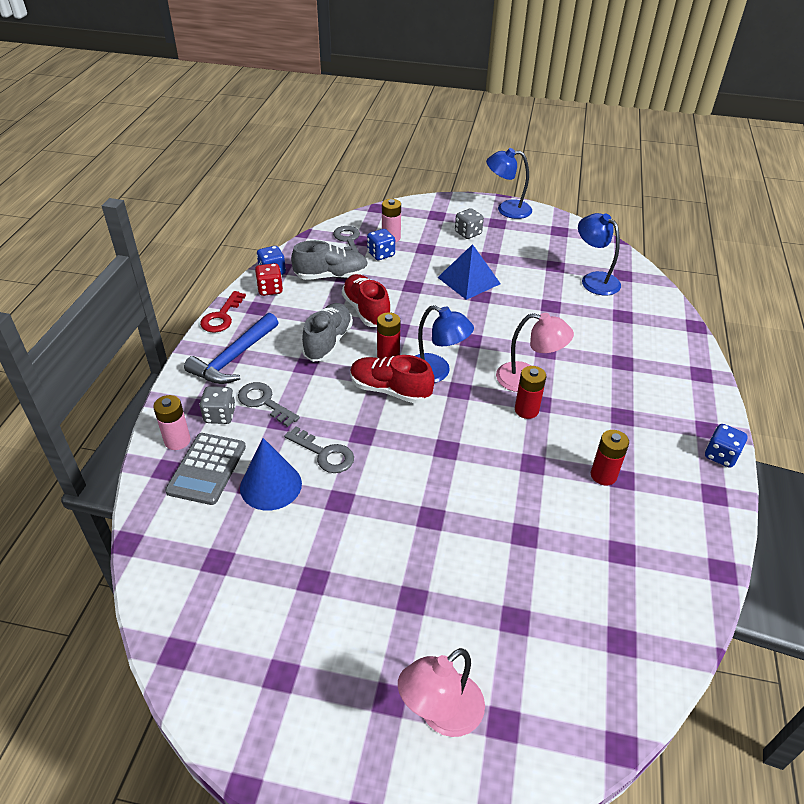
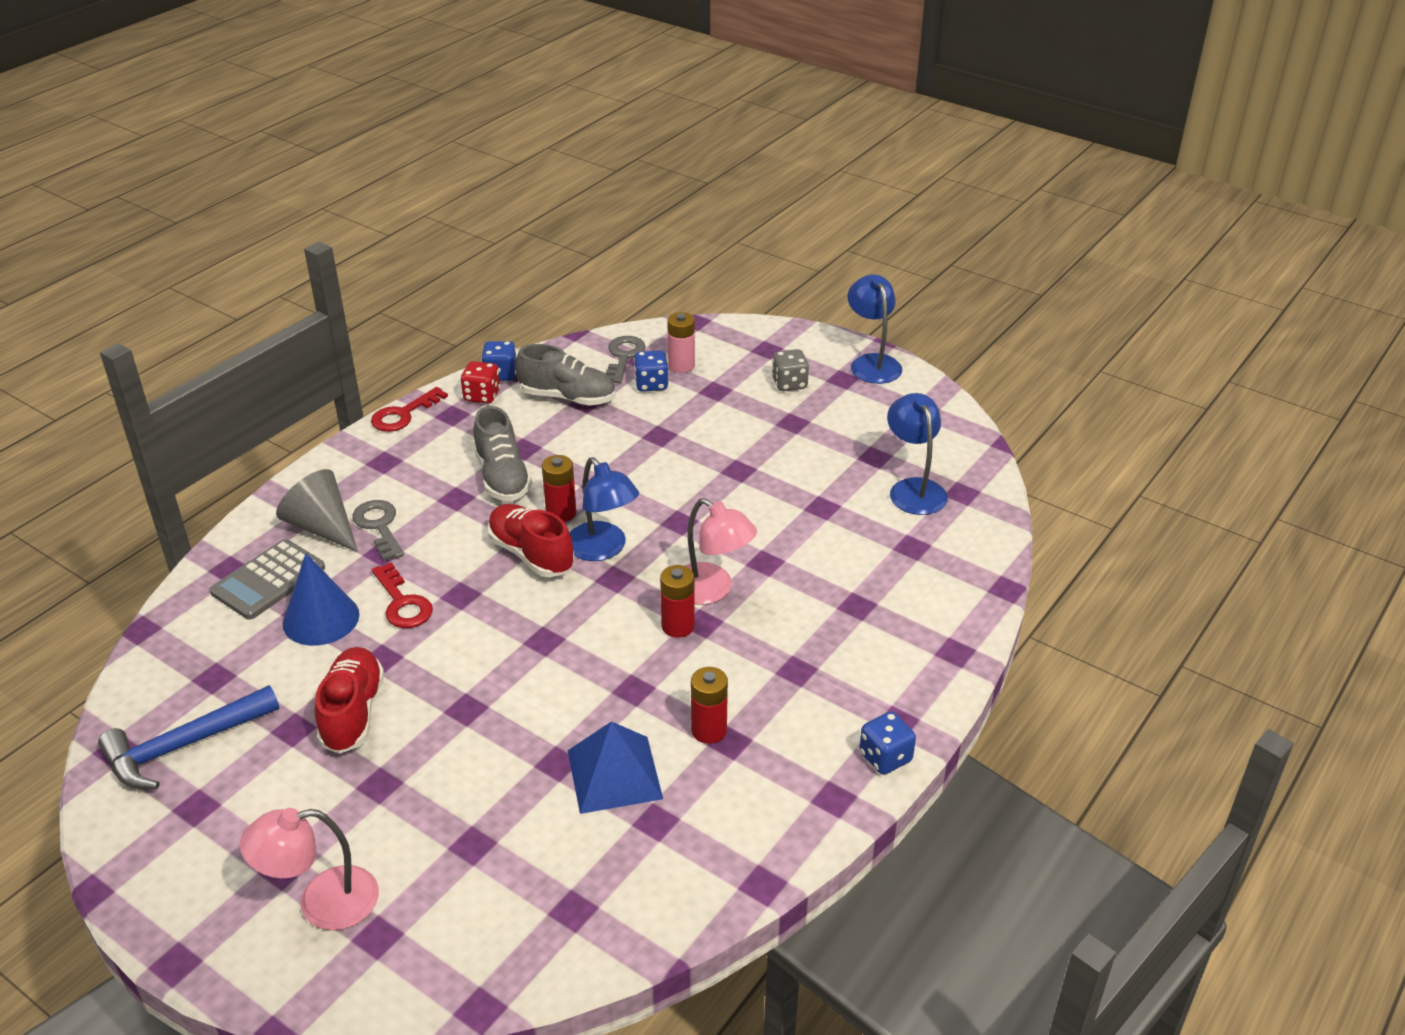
camera: 25 degrees right, 5 degrees down
(177, 441) = (259, 541): pink battery -> none
(220, 415) = (322, 527): grey dice -> grey cone
(234, 358) = (382, 467): blue hammer -> blue hammer (183, 746)
(324, 454) = (402, 603): grey key -> red key
(328, 342) = (502, 477): grey shoe -> grey shoe turned 120 degrees clockwise
(366, 311) = (577, 451): red shoe -> red shoe (352, 713)
(468, 280) = (738, 446): blue pyramid -> blue pyramid (614, 774)
(507, 209) = (872, 363): blue lamp -> blue lamp turned 45 degrees clockwise

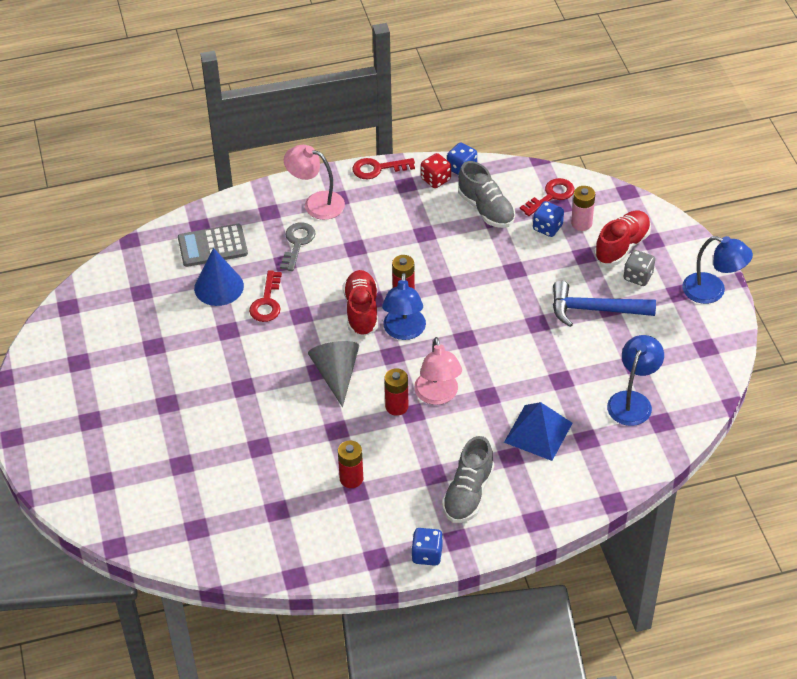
camera: 40 degrees right, 10 degrees up
(183, 746) = (97, 324): blue hammer -> blue hammer (594, 310)
(322, 527) = (267, 226): grey cone -> grey cone (336, 374)
(322, 902) = (92, 449): pink lamp -> pink lamp (316, 203)
(352, 713) = (188, 354): red shoe -> red shoe (622, 246)
(502, 477) = (393, 248): grey shoe -> grey shoe (468, 493)
(614, 774) = (280, 471): blue pyramid -> blue pyramid (538, 432)
(623, 356) = (551, 196): grey key -> red key
(872, 363) = (712, 291): blue lamp -> blue lamp turned 90 degrees clockwise

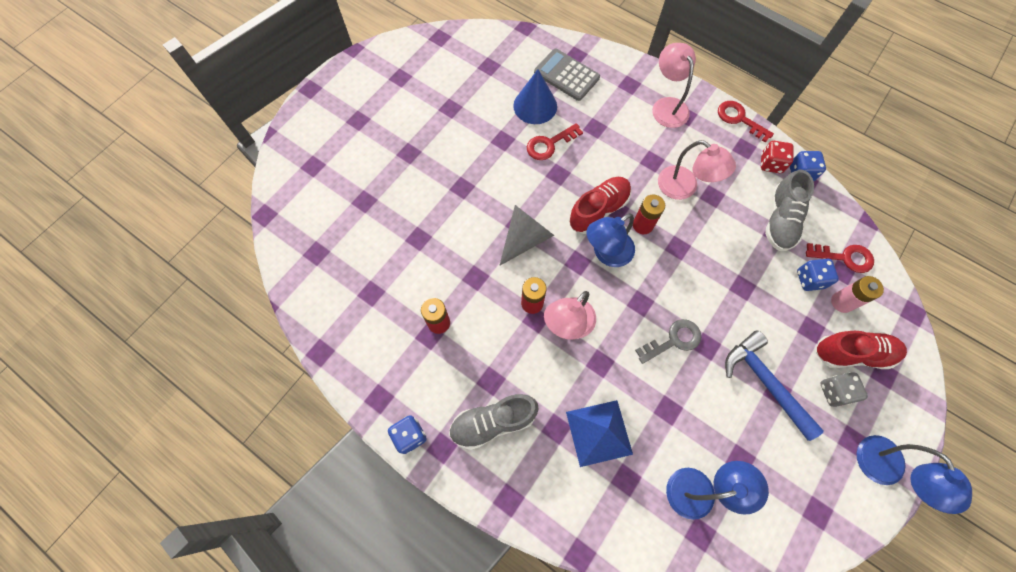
camera: 50 degrees right, 20 degrees up
(297, 243) = (619, 122): grey key -> grey key (673, 340)
(400, 245) = (684, 188): none -> pink lamp

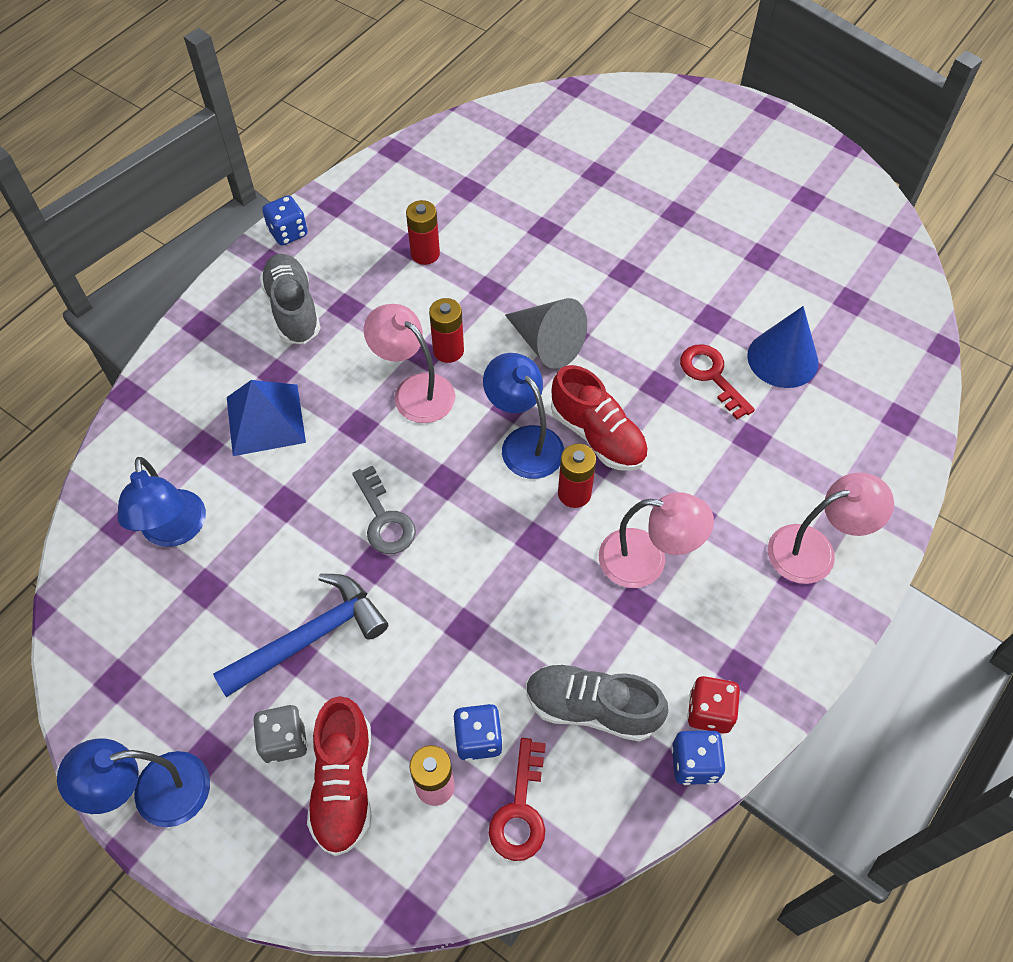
camera: 90 degrees right, 10 degrees down
(566, 75) = (853, 402): grey calculator -> none
(684, 188) = (647, 561): pink lamp -> pink lamp turned 120 degrees counterclockwise
(739, 119) = (803, 670): red key -> none

